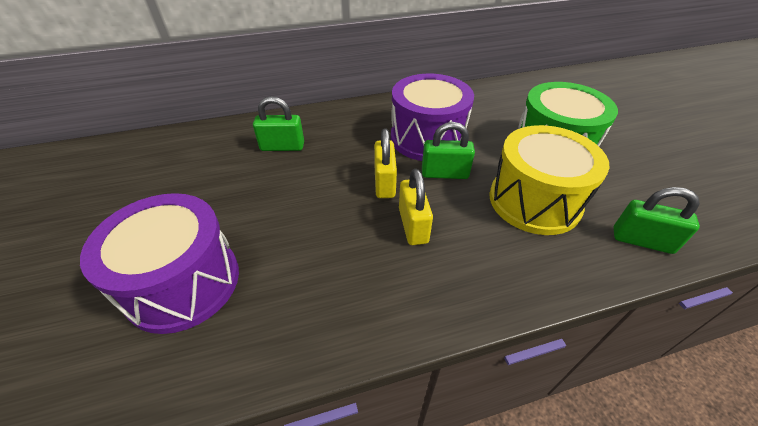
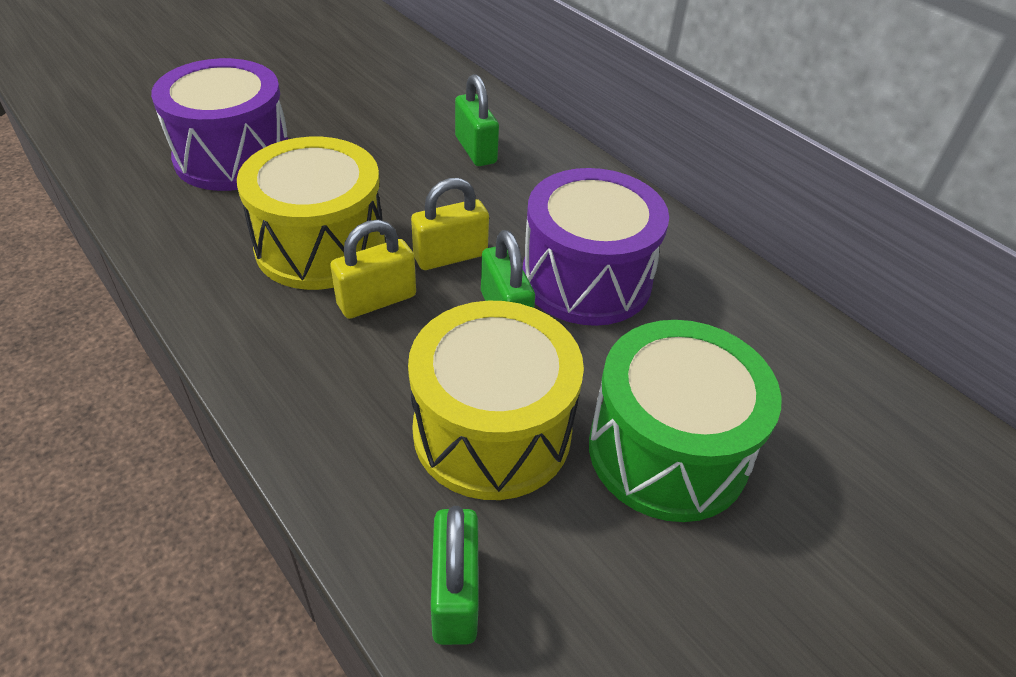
camera: 65 degrees right, 0 degrees up
(342, 244) = (320, 246): none -> yellow drum

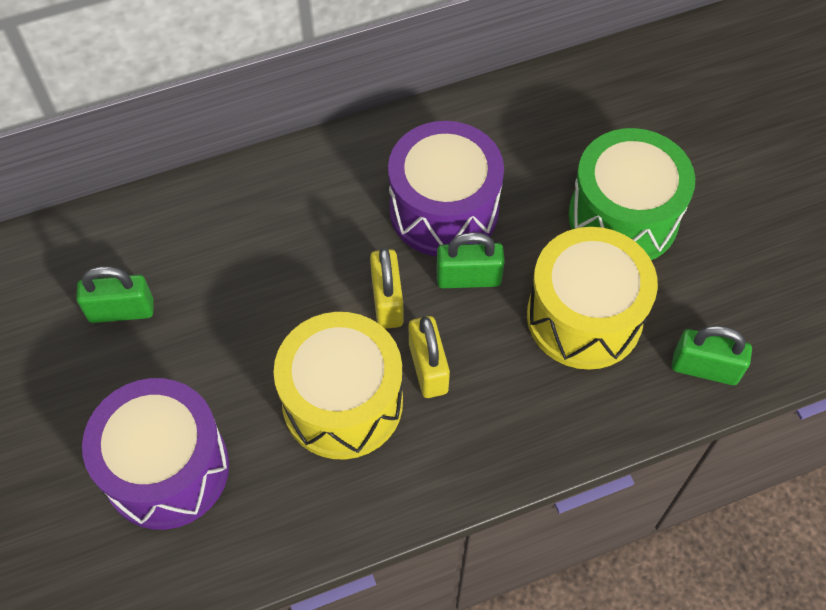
camera: 70 degrees left, 15 degrees up
(475, 150) = (233, 243): green padlock -> green padlock (121, 310)

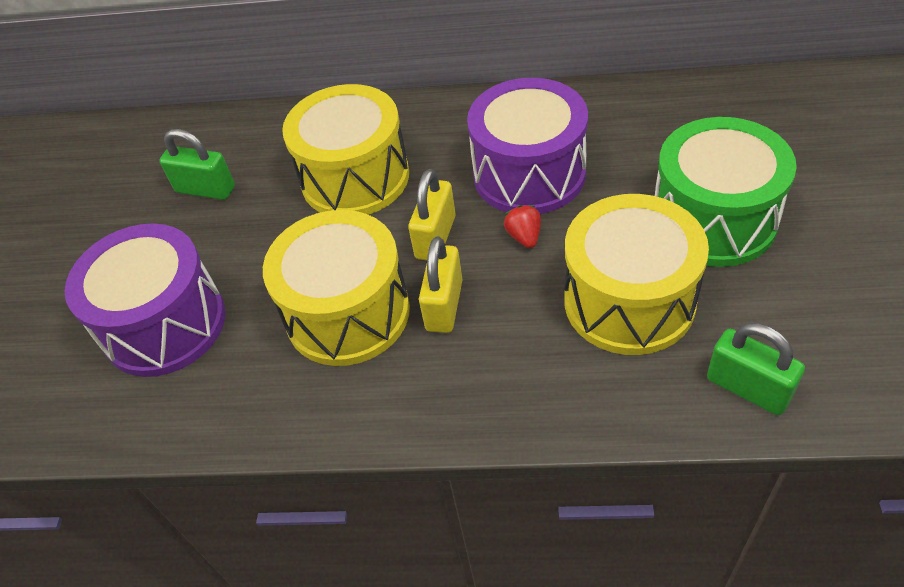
camera: 30 degrees right, 10 degrees down
(275, 256) = (355, 178): none -> yellow drum
(468, 278) = (524, 237): green padlock -> red strawberry

